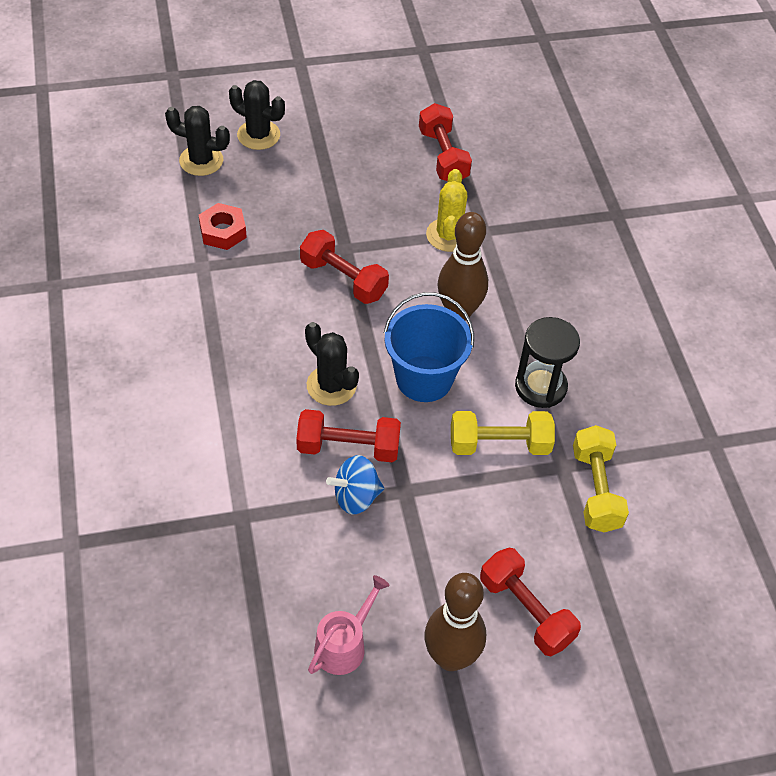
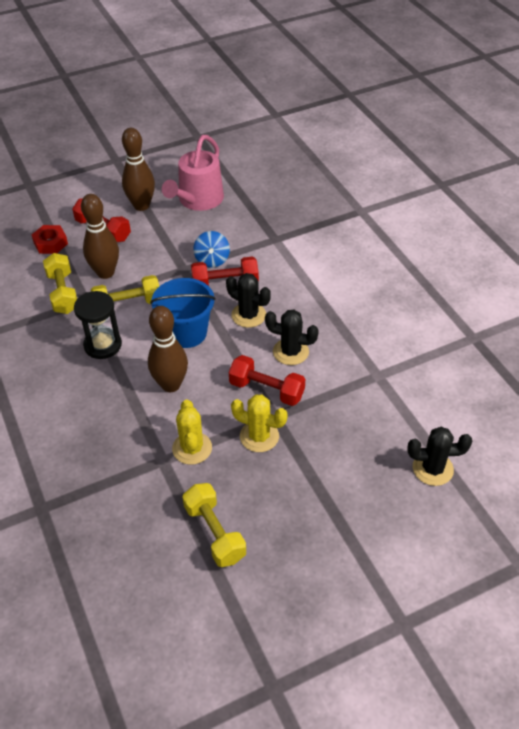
camera: 170 degrees right, 5 degrees down
(223, 231) = (377, 406): red nut -> red nut (50, 243)
(258, 135) = (397, 511): black cactus -> black cactus (290, 352)
(344, 645) = (198, 200): pink watering can -> pink watering can, size x1.70
(356, 497) = (212, 260): blue spinning top -> blue spinning top turned 120 degrees clockwise
(370, 231) = (259, 436): none -> yellow cactus
(443, 156) = (214, 533): red dumbbell -> yellow dumbbell
(528, 513) = (105, 273): none -> brown bowling pin

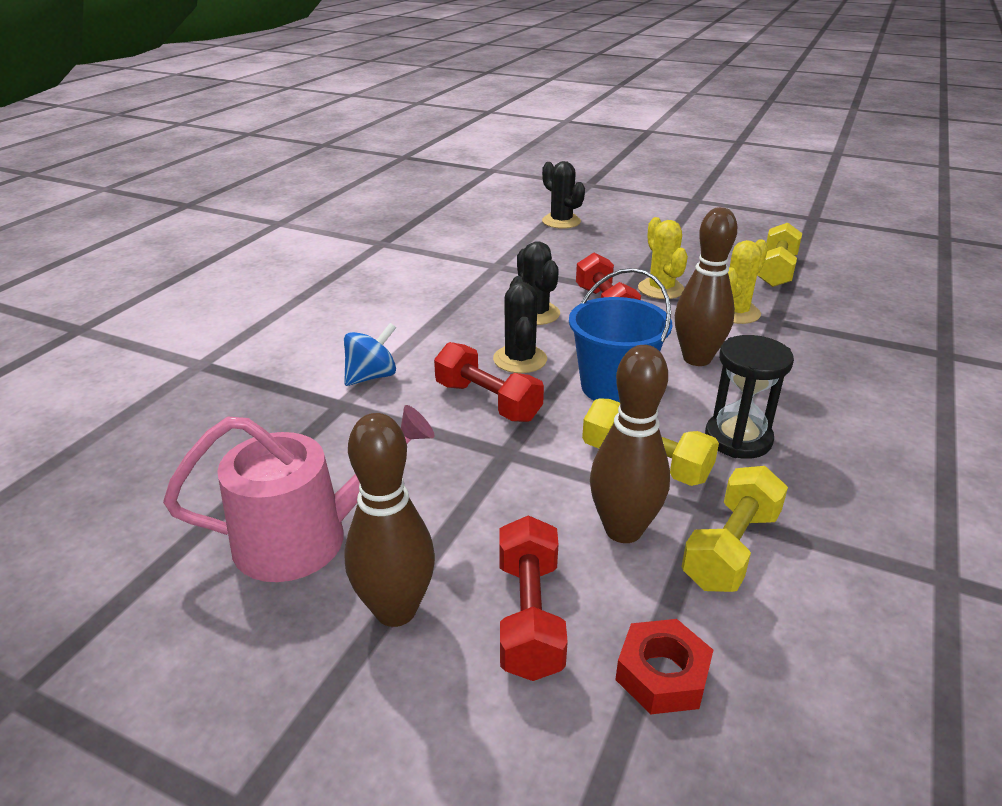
camera: 130 degrees left, 15 degrees down
(212, 260) = (454, 436): blue spinning top -> blue spinning top (371, 376)

